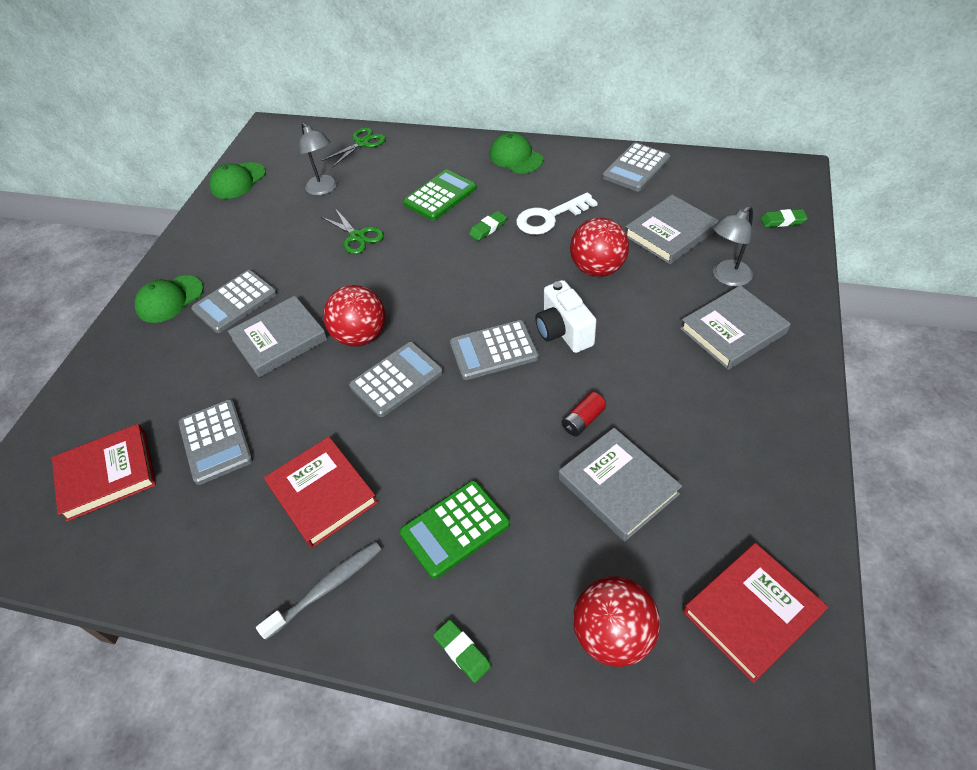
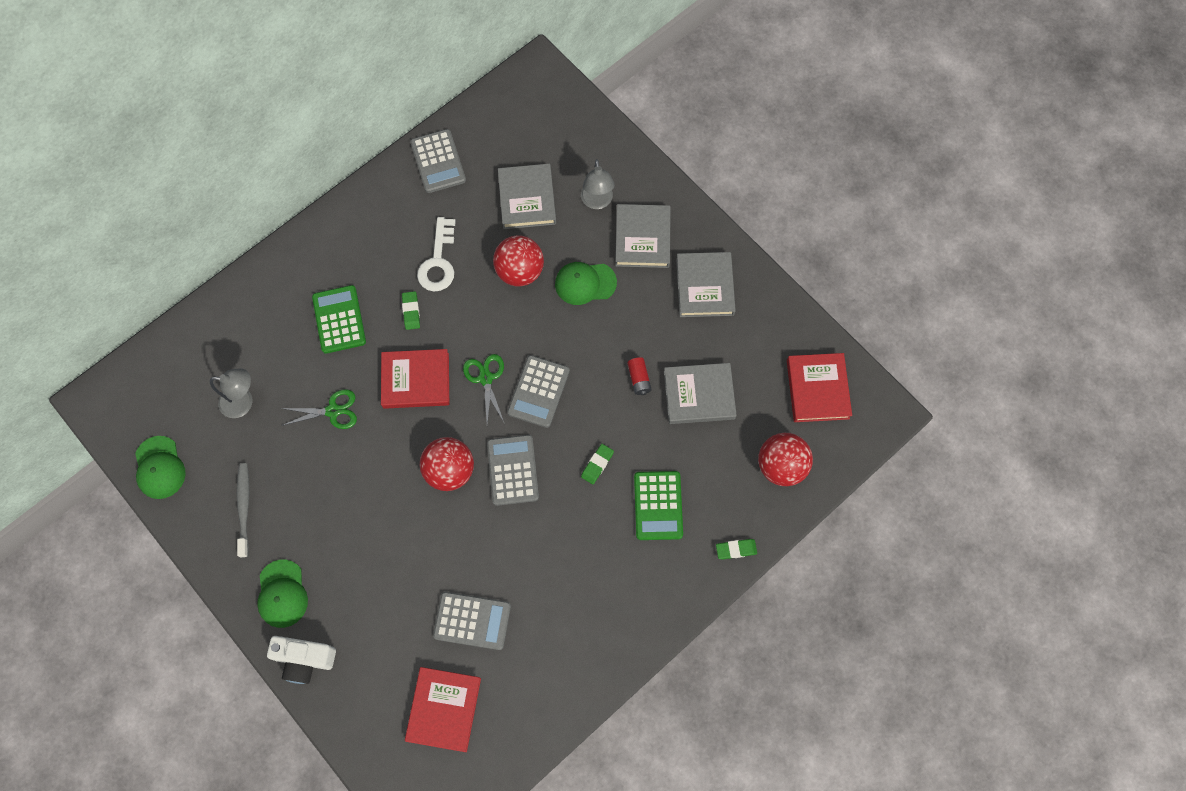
camera: 60 degrees left, 20 degrees up
(235, 302) = (331, 543): grey calculator -> none
(279, 340) = (404, 530): grey book -> grey book (704, 286)
(322, 494) = (572, 570): red book -> red book (416, 380)
(326, 588) = (643, 603): grey toothbrush -> grey toothbrush (244, 508)
(362, 143) = (203, 335): green scissors -> green scissors (485, 378)
(515, 157) = (342, 232): green cap -> green cap (585, 283)
(563, 331) = (558, 336): white camera -> white camera (305, 659)
(783, 221) = (578, 122): green eraser -> green eraser (597, 464)

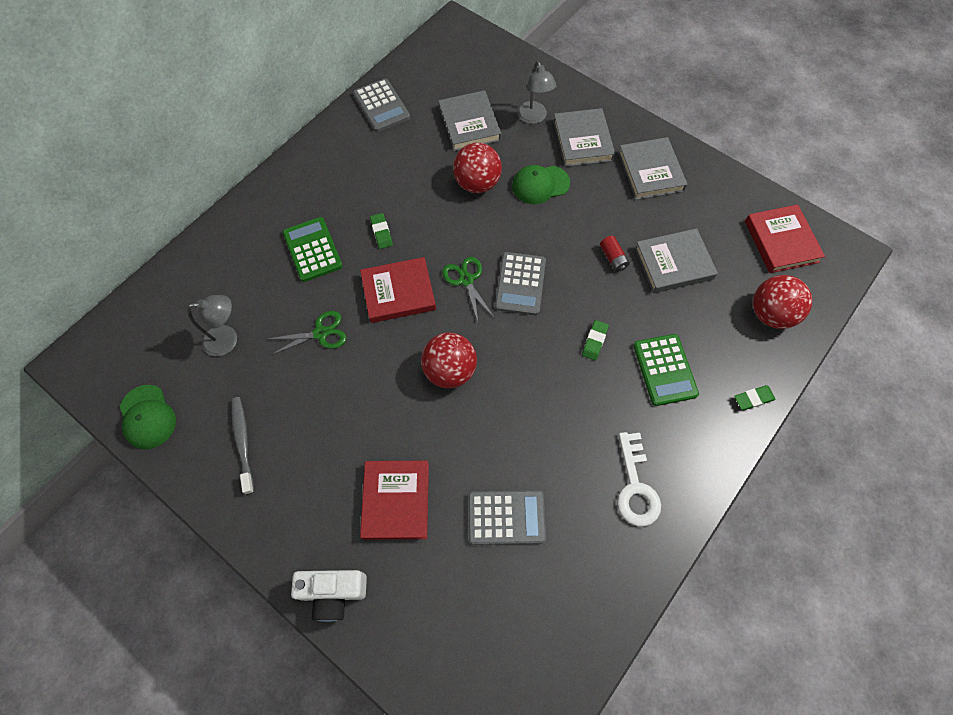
camera: 10 degrees left, 5 degrees down
(282, 594) = (297, 525): green cap -> none
(438, 261) = (398, 186): white key -> white key (635, 486)
(444, 709) = (497, 620): red book -> red book (396, 500)
(512, 470) = (512, 360): grey calculator -> none

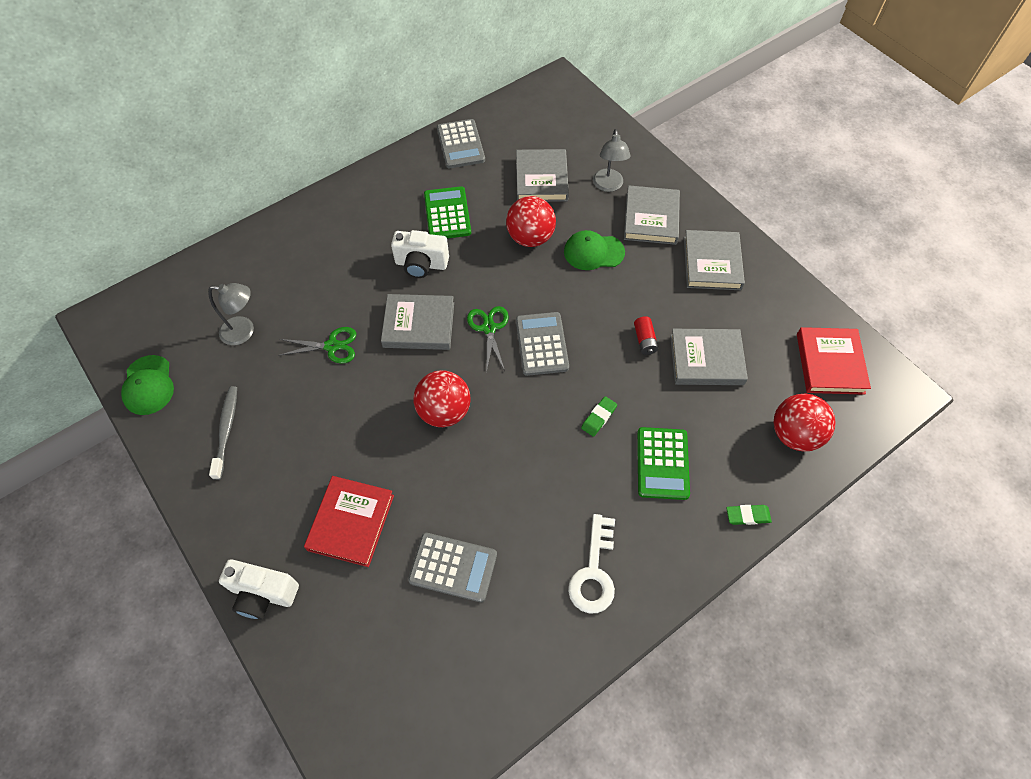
camera: 15 degrees right, 5 degrees down
(312, 250) = (350, 266): green calculator -> green calculator (447, 214)
(381, 232) = (421, 264): green eraser -> white camera
(398, 292) = (419, 325): red book -> grey book
(520, 284) = (541, 344): grey calculator -> grey calculator turned 150 degrees clockwise

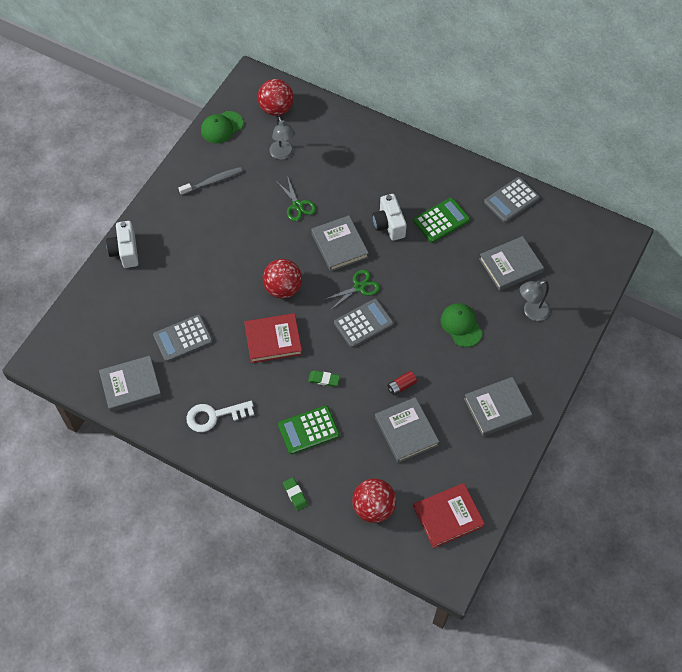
camera: 65 degrees right, 0 degrees up
(351, 522) = (186, 273): red book -> red book (273, 340)
(453, 567) = (183, 338): grey calculator -> grey calculator turned 75 degrees clockwise
(530, 237) = (450, 280): red ball -> red ball (276, 109)
(651, 218) = (516, 352): grey book -> grey book (131, 385)

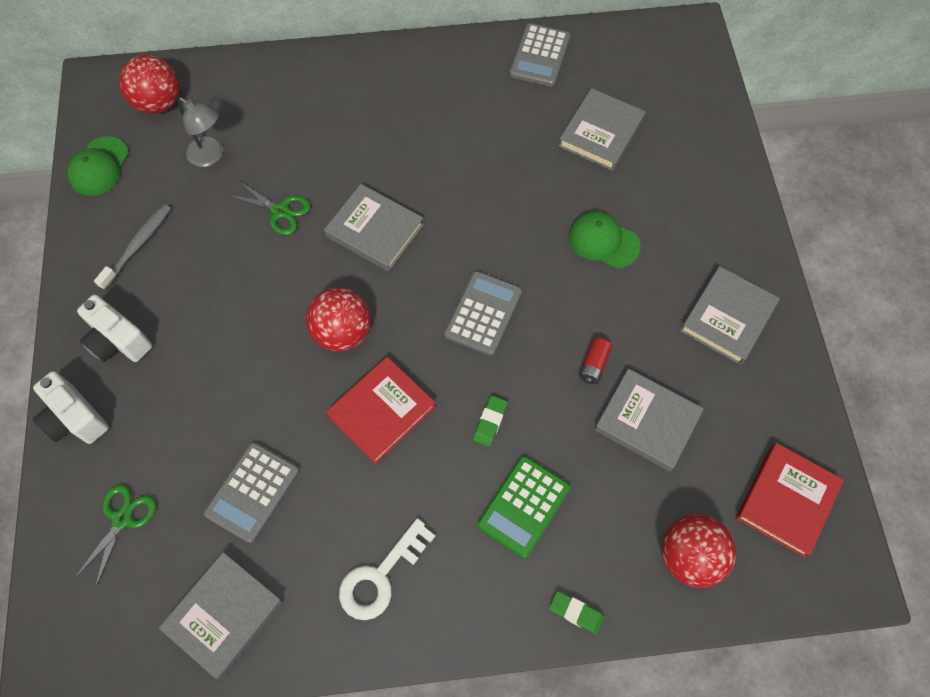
camera: 35 degrees left, 5 degrees up
(324, 379) = (490, 422): green eraser -> green eraser turned 45 degrees counterclockwise
(359, 287) = (441, 269): green scissors -> green scissors (122, 519)
(389, 225) = (417, 168): white camera -> white camera (119, 341)
(441, 220) = (477, 126): green calculator -> none
(531, 312) = (669, 174): grey lamp -> none

